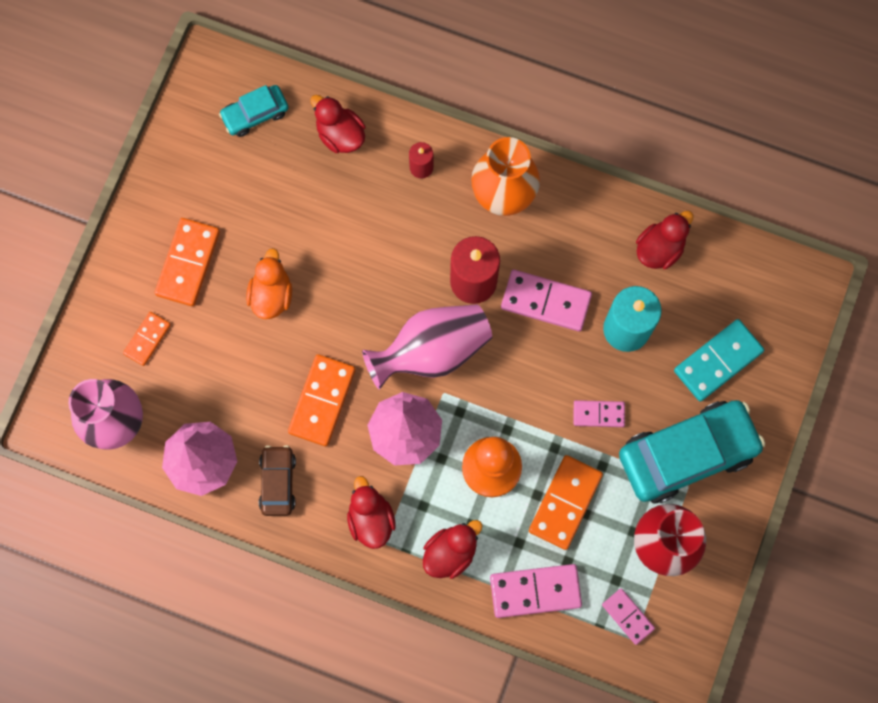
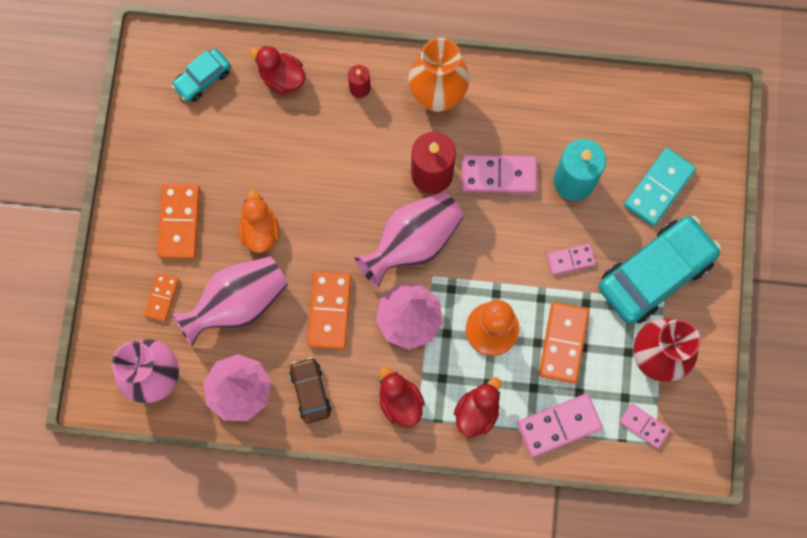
camera: 15 degrees left, 0 degrees up
(226, 367) = (238, 304): none -> pink vase
(659, 248) = (582, 105): red duck -> none

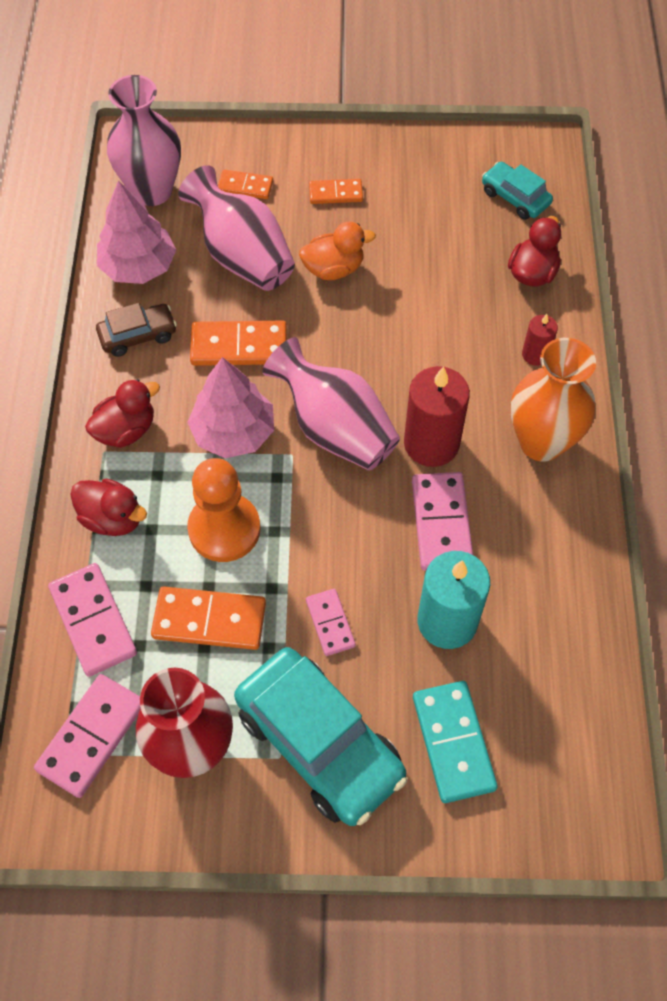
camera: 85 degrees right, 15 degrees down
(179, 222) = (335, 193): orange domino -> orange domino, size x0.60
(643, 426) = (91, 736): pink domino -> pink domino, size x1.67
(658, 188) = (453, 742): turquoise domino -> turquoise domino turned 45 degrees clockwise

